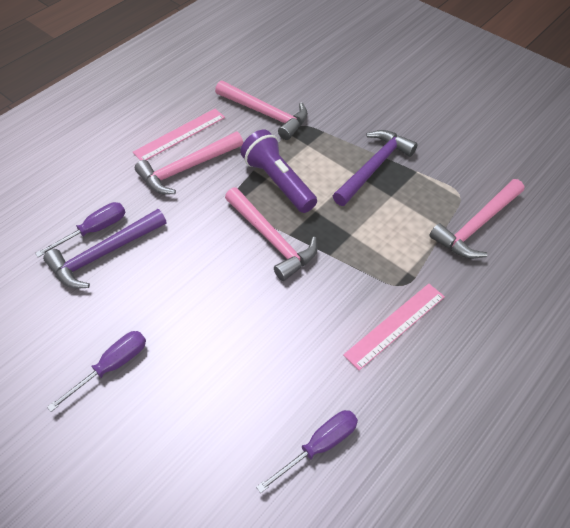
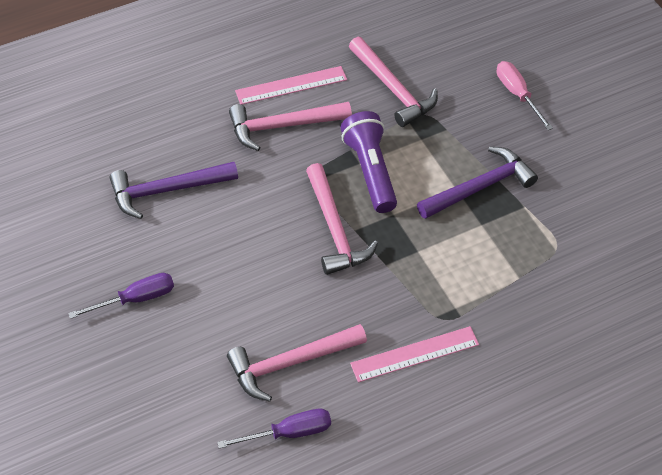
camera: 20 degrees right, 0 degrees up
(94, 230) = (166, 163): purple screwdriver -> none
(364, 91) = (517, 94): none -> pink screwdriver
(476, 226) = (555, 286): pink hammer -> pink hammer (290, 363)

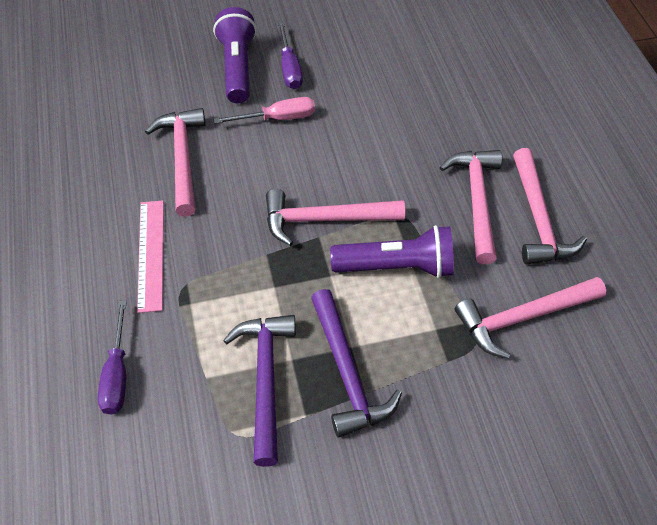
camera: 105 degrees right, 0 degrees up
(143, 349) = (237, 67): none -> purple flashlight
(167, 190) = (407, 101): purple hammer -> purple hammer (265, 380)
(289, 433) = (114, 146): purple screwdriver -> purple screwdriver (117, 374)
(291, 85) = (538, 219): pink ruler -> pink hammer
(517, 94) = (497, 466): pink screwdriver -> pink screwdriver (278, 118)

